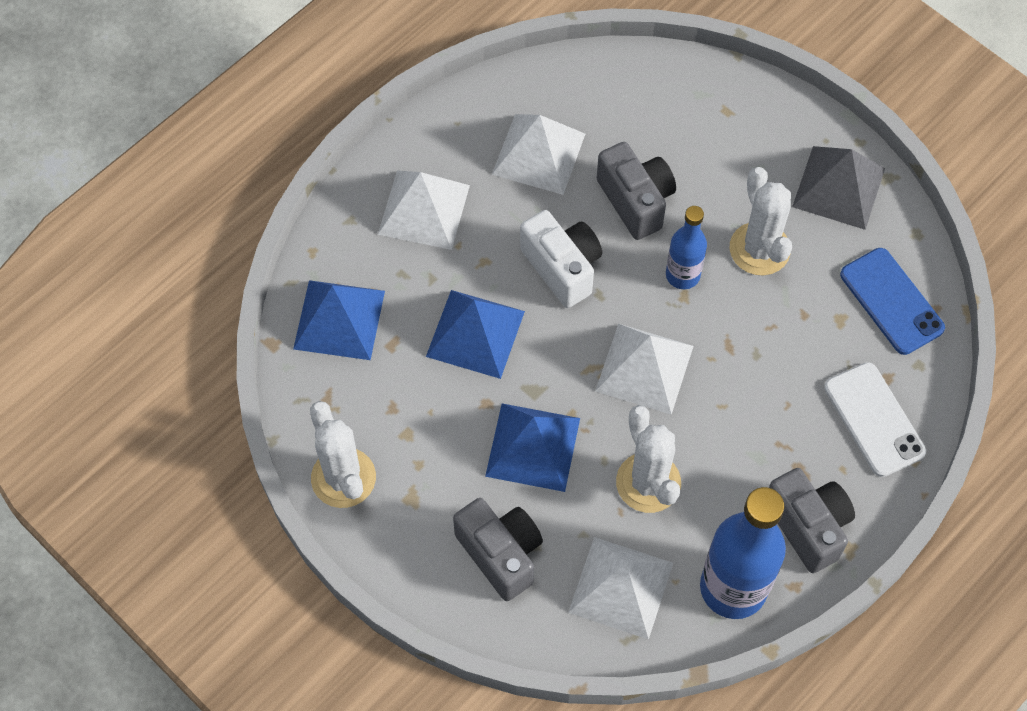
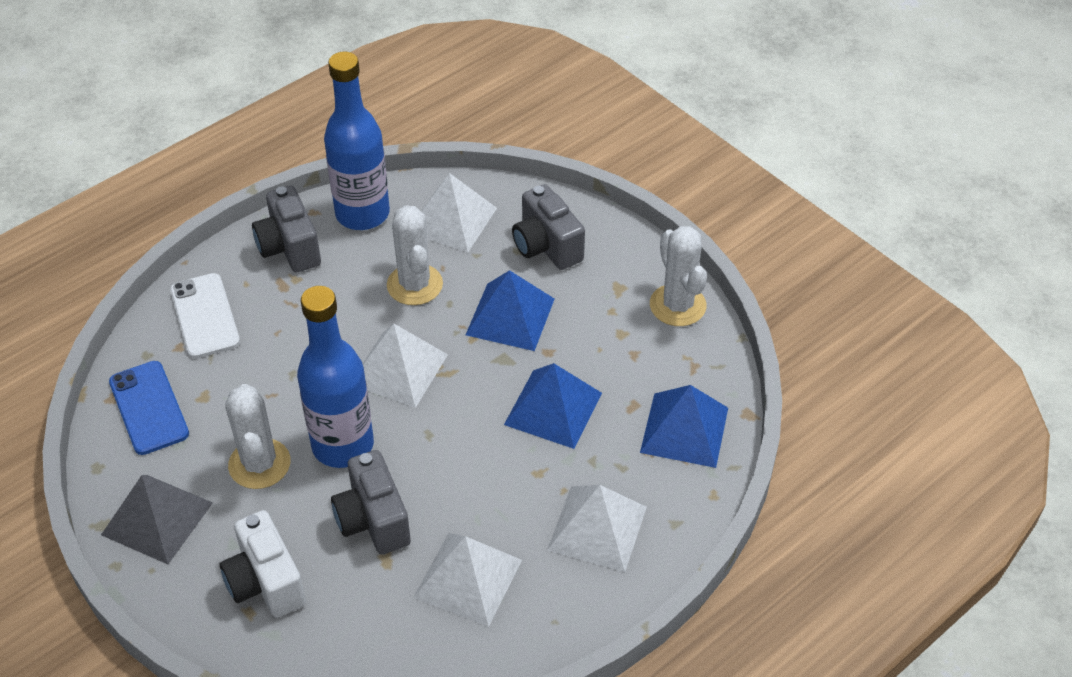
camera: 175 degrees left, 15 degrees down
(562, 268) = (461, 461): white camera -> white camera (266, 582)
(682, 275) = (343, 445): blue bottle -> blue bottle, size x1.79

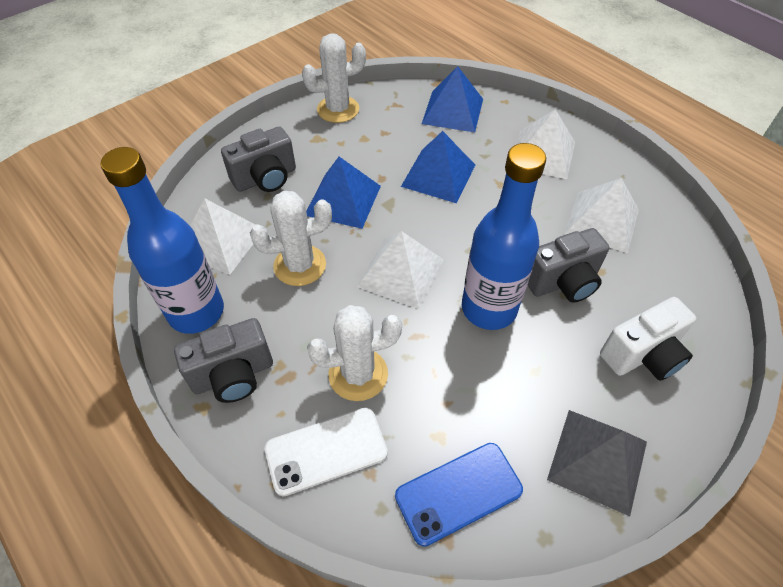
camera: 90 degrees left, 5 degrees up
(259, 464) = (518, 373): white cactus -> white cactus (358, 374)

